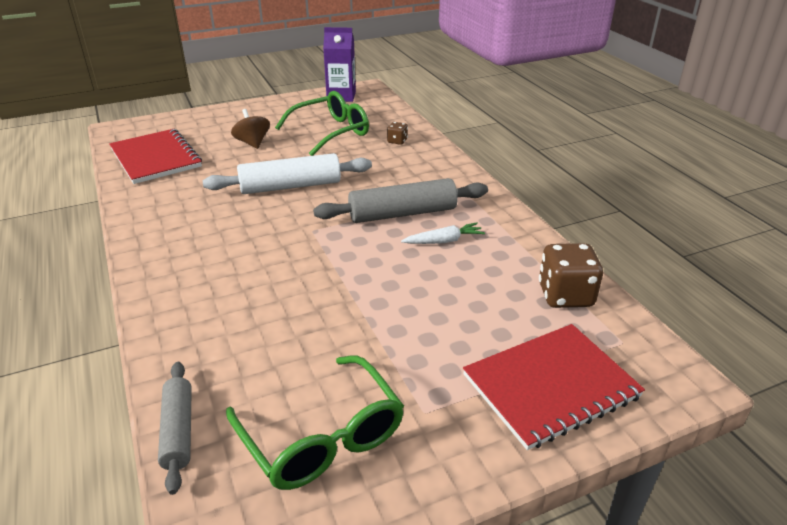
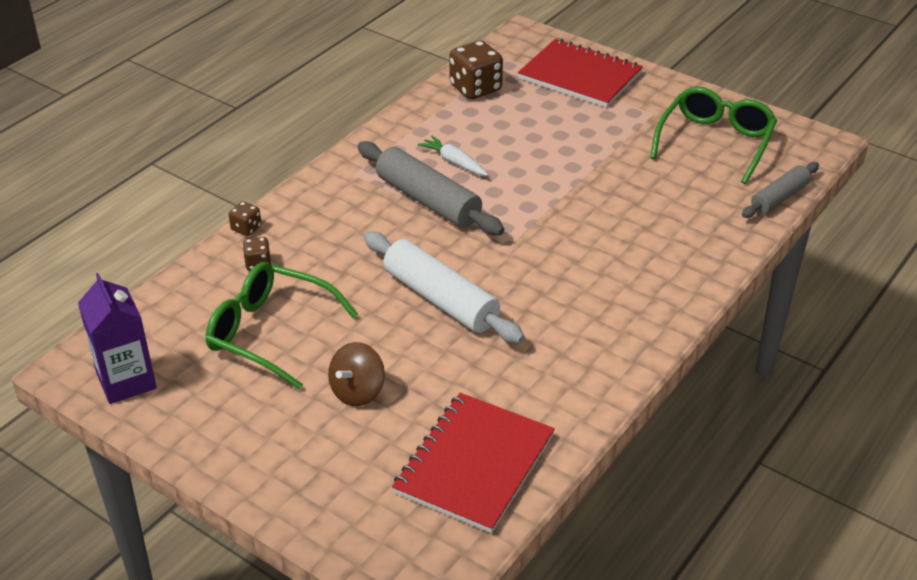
camera: 120 degrees left, 5 degrees up
(437, 145) = (246, 228): none -> brown dice

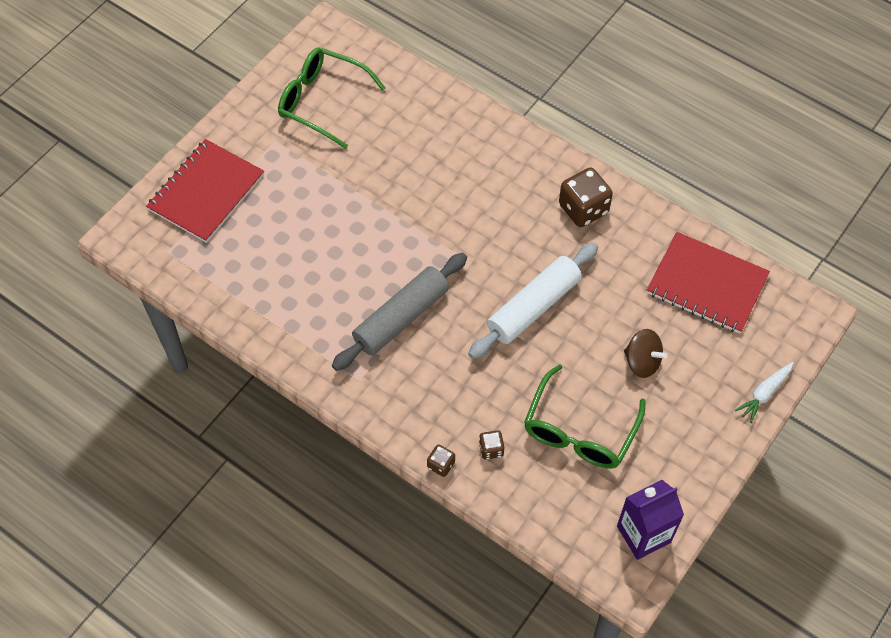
camera: 90 degrees left, 20 degrees up
(454, 162) = (344, 298): white carrot -> white carrot (764, 394)
(475, 88) = (220, 279): brown dice -> brown dice (583, 209)
(779, 198) = (402, 69): grey rolling pin -> none

